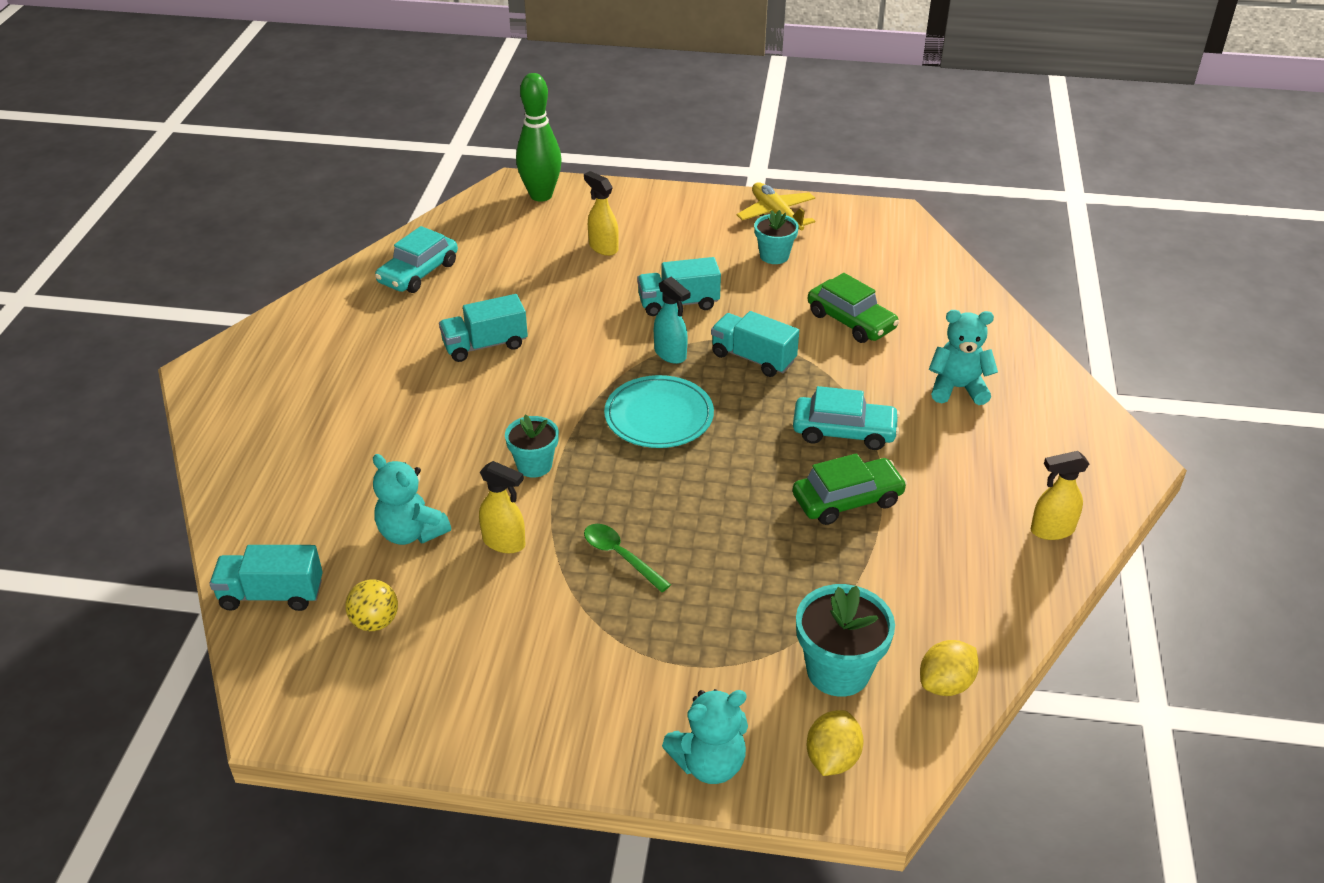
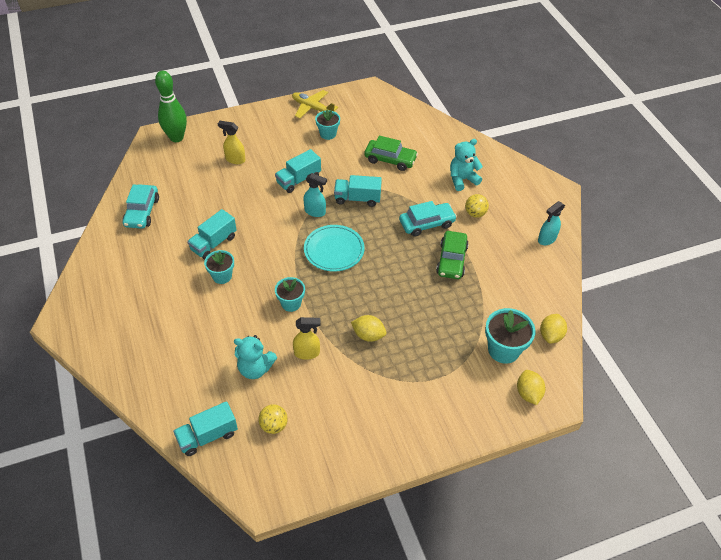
camera: 30 degrees left, 10 degrees up
(462, 392) = (222, 276): none -> turquoise flower pot
(620, 556) = (368, 335): green spoon -> yellow lemon
(709, 763) = (479, 421): turquoise teddy bear -> none
(847, 500) = (452, 260): green car -> green car turned 150 degrees clockwise
(943, 445) = (475, 213): none -> yellow ball
(1051, 530) = (546, 239): yellow spray bottle -> turquoise spray bottle

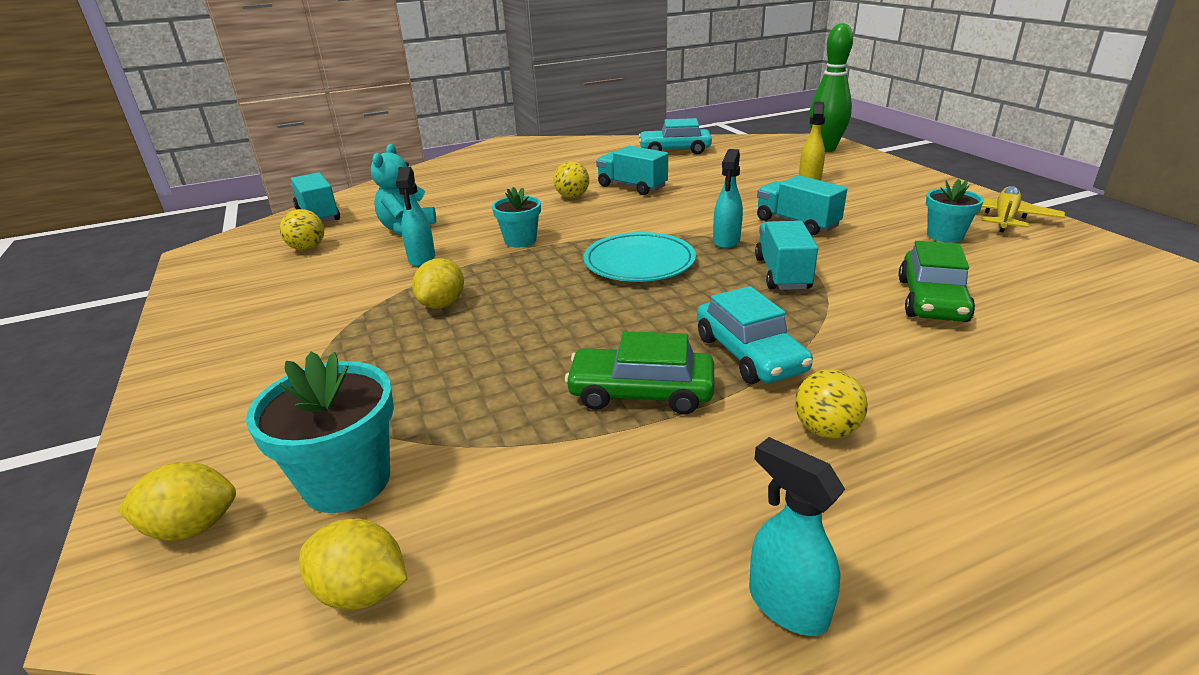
camera: 90 degrees right, 20 degrees down
(222, 276) = (572, 197): turquoise flower pot -> yellow ball
(307, 353) = (422, 259): yellow spray bottle -> turquoise spray bottle
(462, 179) = (950, 405): turquoise teddy bear -> none

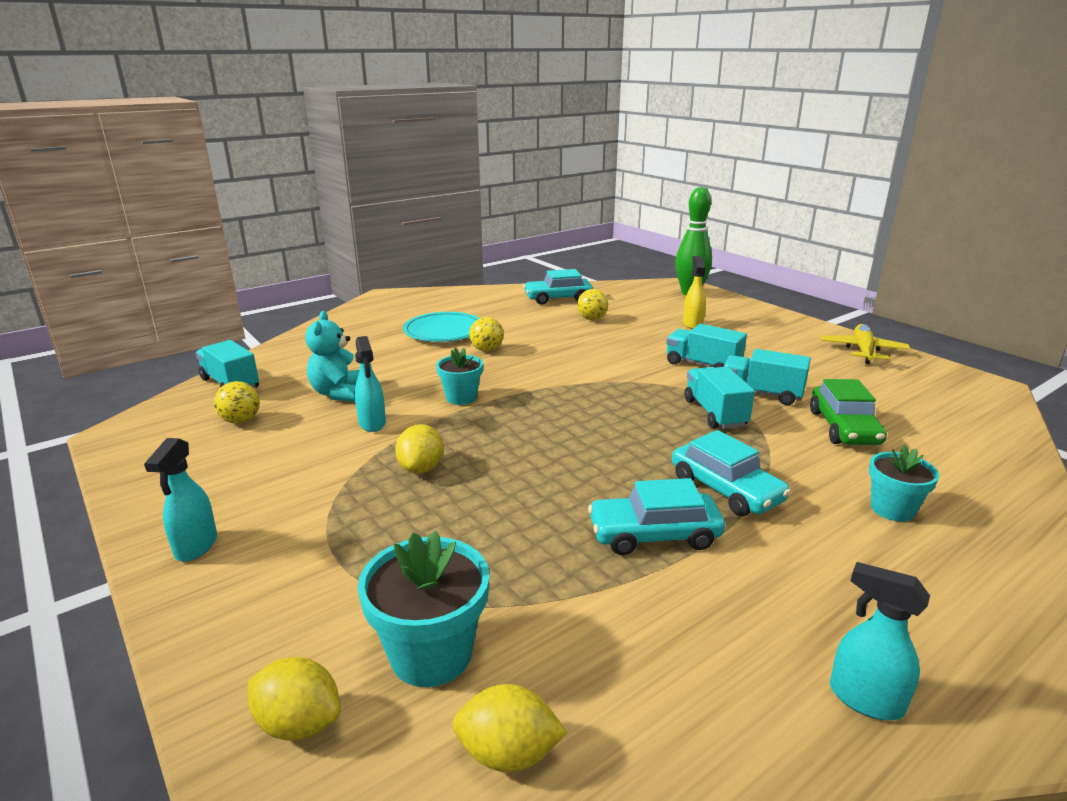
camera: 15 degrees left, 5 degrees down
(192, 527) = (299, 723): yellow lemon -> yellow lemon turned 45 degrees clockwise
(632, 187) = (538, 337): turquoise truck -> turquoise truck (761, 394)
(639, 262) = (585, 412): turquoise plate -> turquoise plate (444, 331)
(641, 393) = (654, 535): green car -> turquoise car
(726, 241) = (651, 386): turquoise spray bottle -> turquoise spray bottle (196, 546)
(826, 430) = (820, 549): yellow ball -> yellow ball (592, 319)
(945, 235) = (826, 369): turquoise flower pot -> turquoise flower pot (892, 509)

